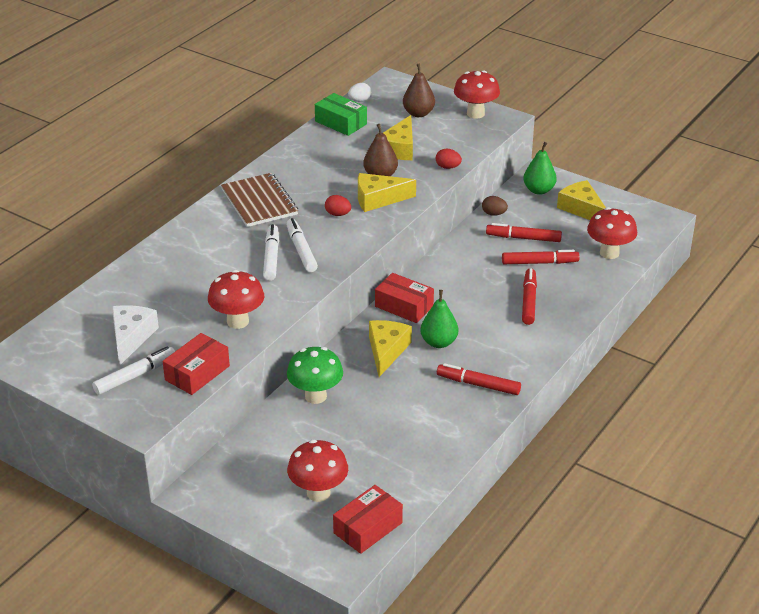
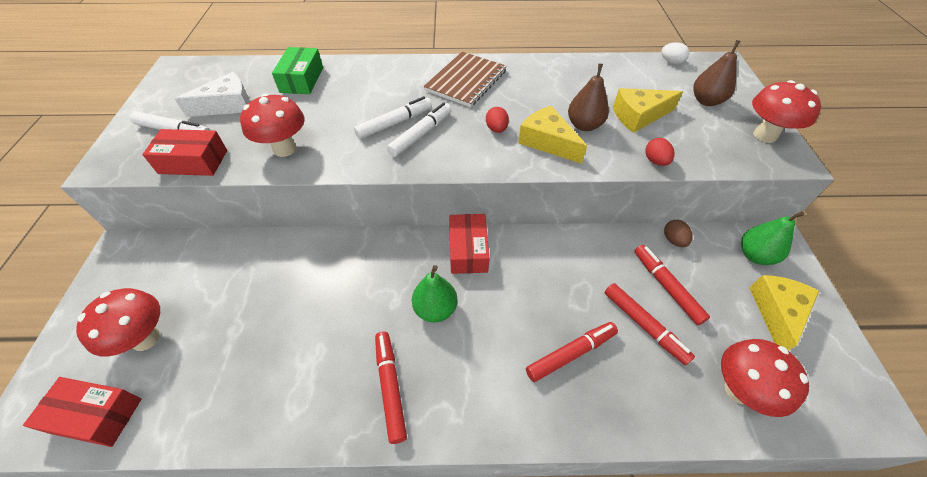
camera: 55 degrees right, 15 degrees up
(315, 396) = (292, 258): green mushroom -> none
(341, 123) = (626, 68): green box -> green box (302, 80)
(386, 351) = (391, 274): yellow cheese -> none

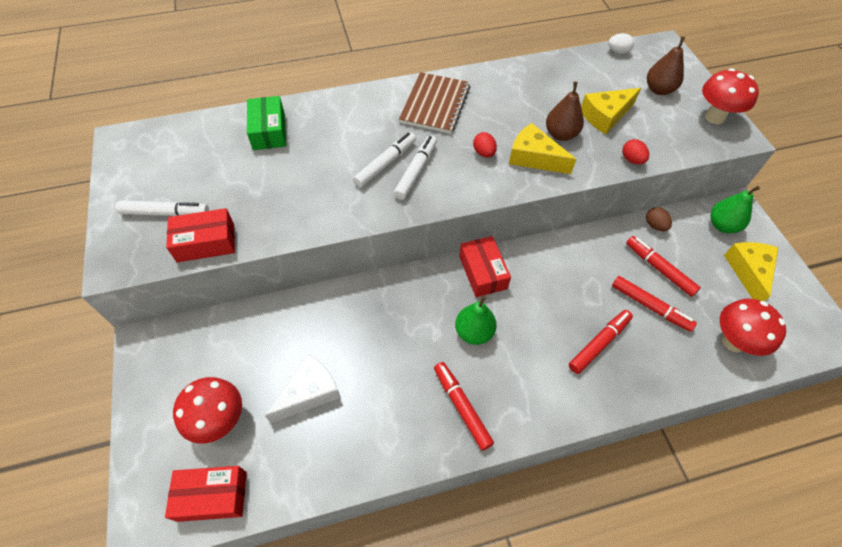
camera: 15 degrees left, 5 degrees up
(227, 105) = (206, 174): white cheese -> white cheese (309, 392)
(285, 149) = (291, 211): red mushroom -> none

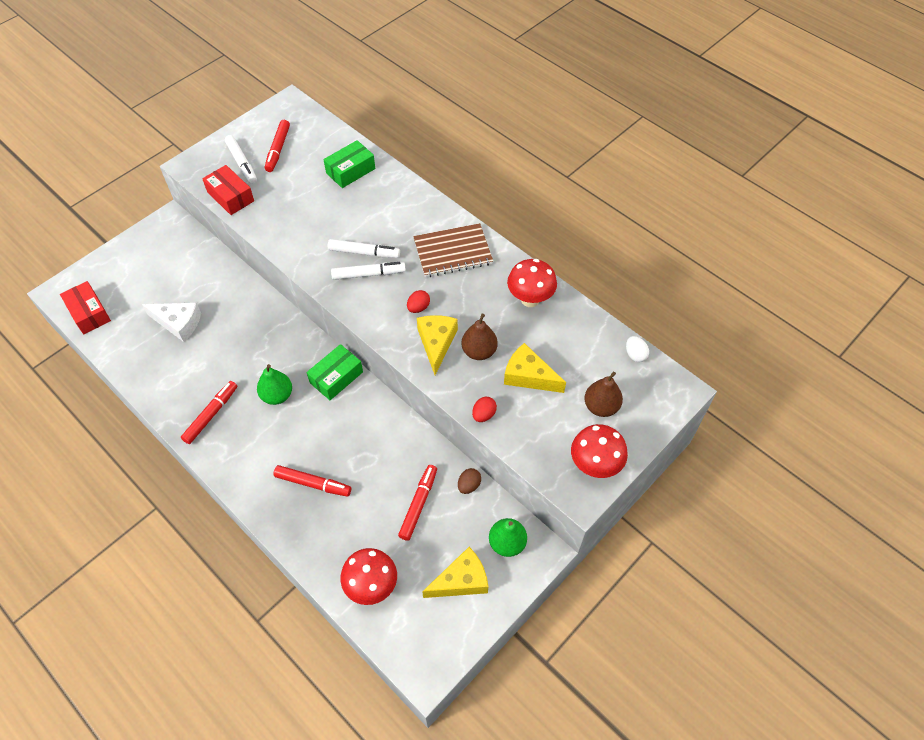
camera: 60 degrees right, 0 degrees up
(220, 420) = (137, 289): red mushroom -> red mushroom (530, 299)
(482, 272) = (336, 377): red box -> green box
(650, 306) = (372, 509): red marker -> red marker (278, 149)

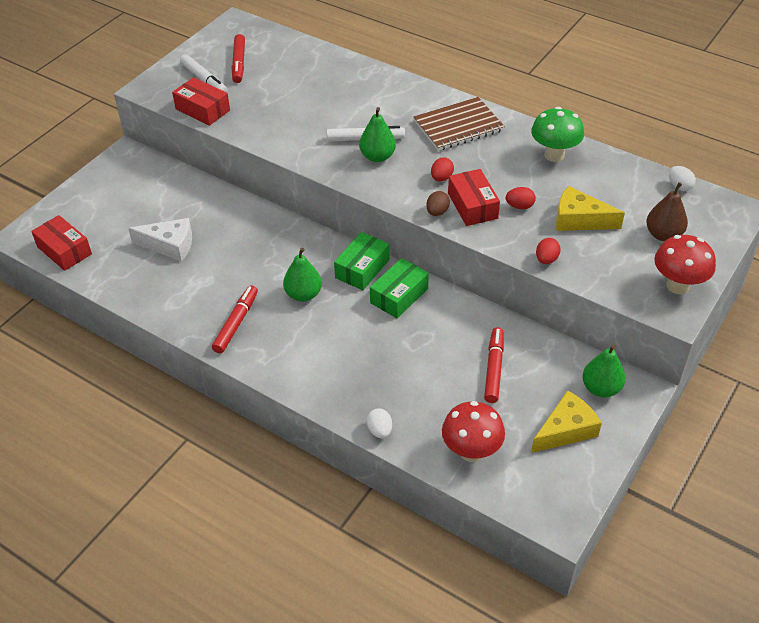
camera: 10 degrees left, 10 degrees down
(299, 549) = (379, 430): none -> white egg
(313, 483) = (372, 368): red marker -> none
(350, 171) = (324, 72): green box -> green box (399, 296)
(368, 274) = (377, 157): white marker -> green pear
(436, 343) = (472, 206): yellow cheese -> red box
(469, 485) = (541, 343): brown egg -> brown egg (437, 212)
(479, 351) = (519, 206): brown pear -> red egg
(530, 299) = (554, 155): red mushroom -> green mushroom

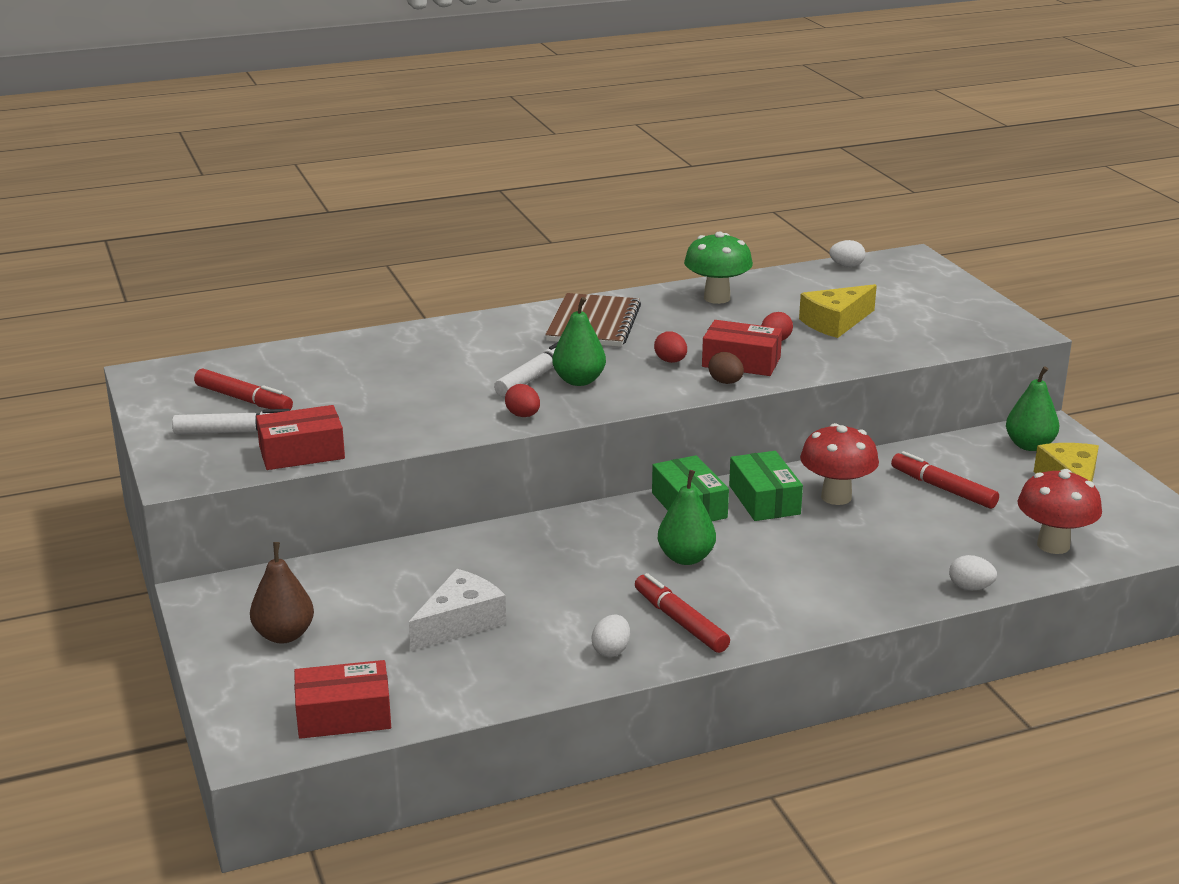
camera: 55 degrees left, 20 degrees down
(187, 310) = (611, 650): none -> white egg
(546, 259) = (876, 357): red egg -> red egg (523, 415)
(663, 235) = (907, 297): brown pear -> brown pear (284, 635)
(677, 285) = (986, 316): red mushroom -> red mushroom (836, 497)

